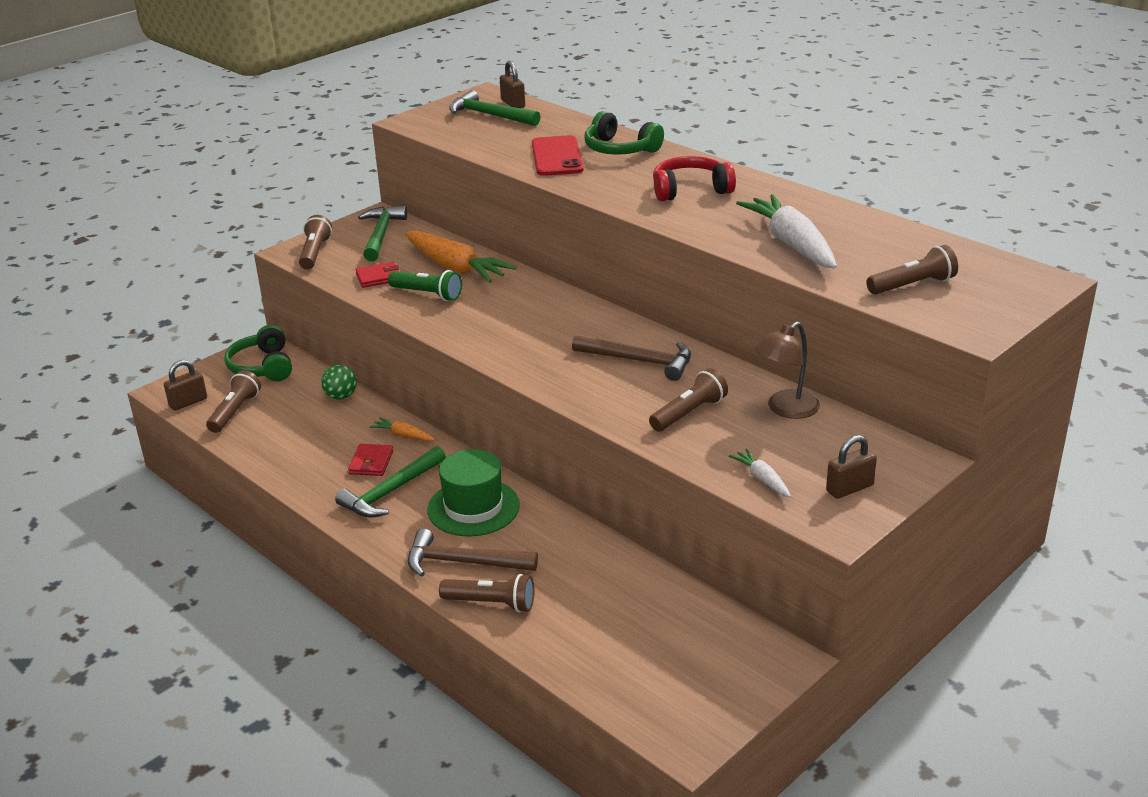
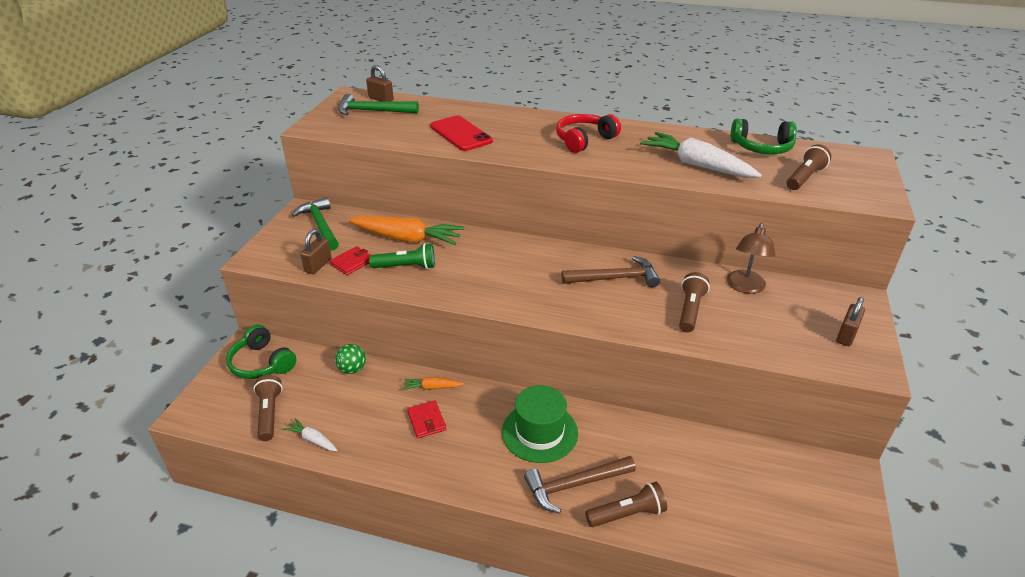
camera: 30 degrees left, 5 degrees up
(188, 402) = (217, 419): brown padlock -> brown padlock (318, 265)
(315, 253) = (277, 255): brown flashlight -> none
(390, 492) = (464, 442): green hammer -> none
(620, 149) = (500, 119): green headphones -> green headphones (762, 147)
(762, 479) = (790, 347): white carrot -> white carrot (312, 439)

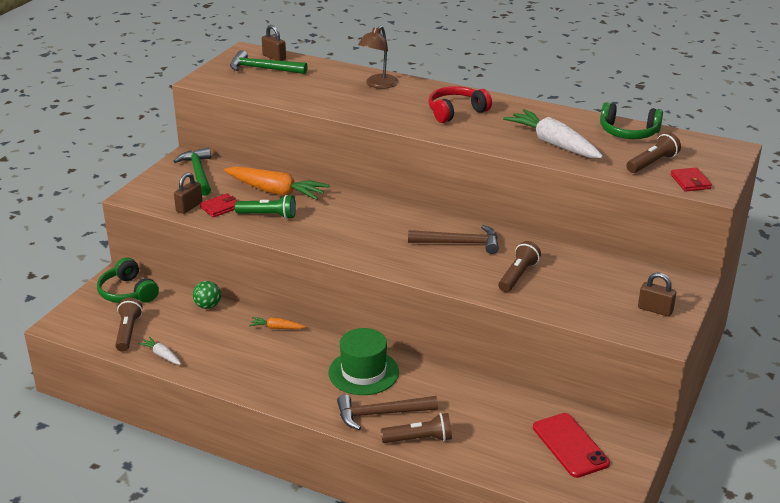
camera: 10 degrees right, 5 degrees down
(426, 421) = (264, 353): red wallet -> red wallet (690, 182)
(461, 134) = (340, 97): red phone -> red phone (570, 445)
(745, 287) = (581, 262): brown lamp -> brown lamp (378, 85)
(846, 335) = (655, 310): brown padlock -> brown padlock turned 75 degrees clockwise

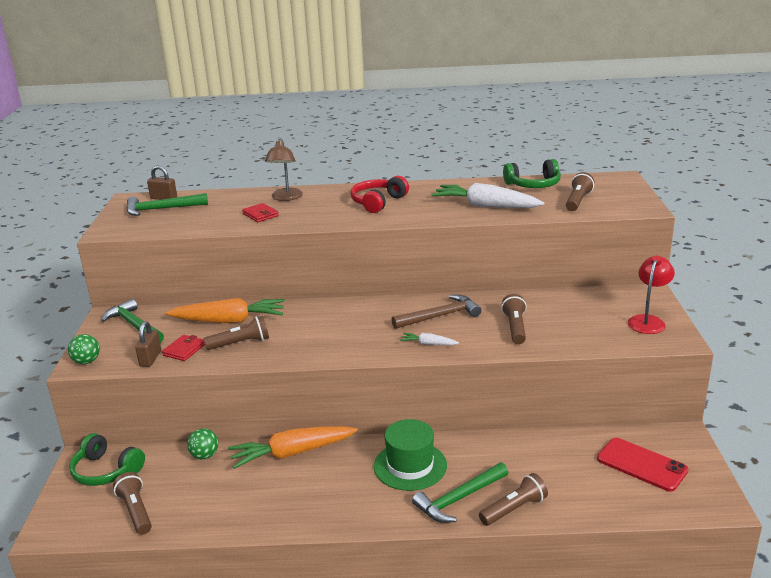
camera: 25 degrees left, 5 degrees down
(141, 194) = (87, 361): none -> green ball
(162, 355) = (192, 522): white carrot -> white carrot (428, 344)
(268, 215) = (240, 343): green flashlight -> brown flashlight
(276, 328) = (292, 453): orange carrot -> orange carrot, size x2.15
(381, 414) = (459, 499): brown hammer -> green hammer
(655, 310) = (648, 321): brown padlock -> red lamp
(690, 182) = (621, 207): red wallet -> red wallet (260, 215)

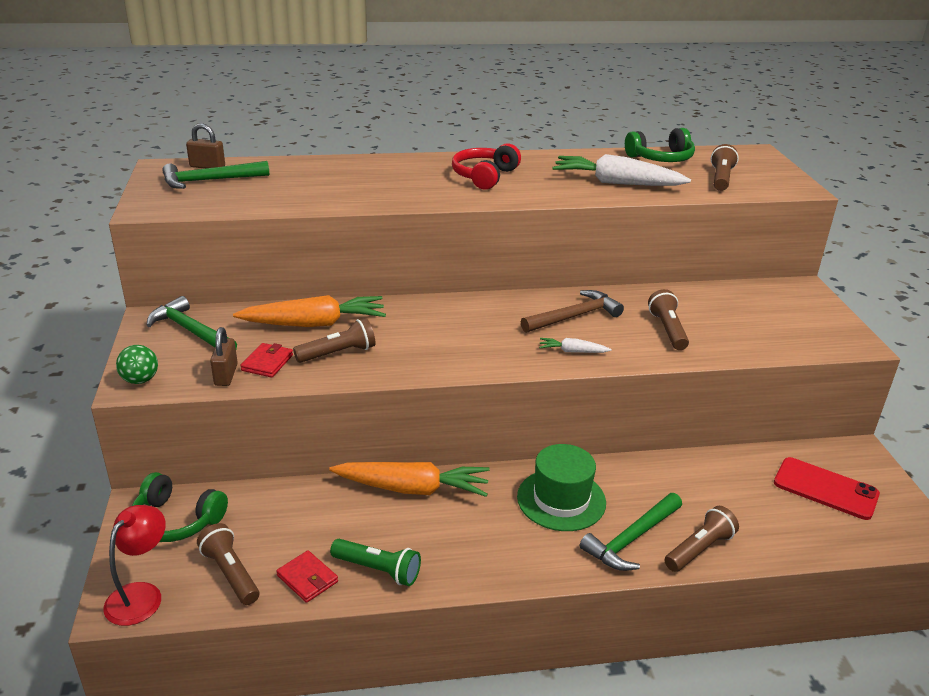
camera: 10 degrees left, 5 degrees up
(205, 455) = (302, 495): green ball -> none
(248, 514) = (378, 570): none -> green flashlight
(260, 215) = (342, 190): red wallet -> red wallet (307, 579)
(286, 198) = (367, 169): brown lamp -> none
(292, 453) = (412, 489): orange carrot -> orange carrot turned 150 degrees counterclockwise
(648, 321) = (815, 321): red lamp -> red lamp (141, 595)

